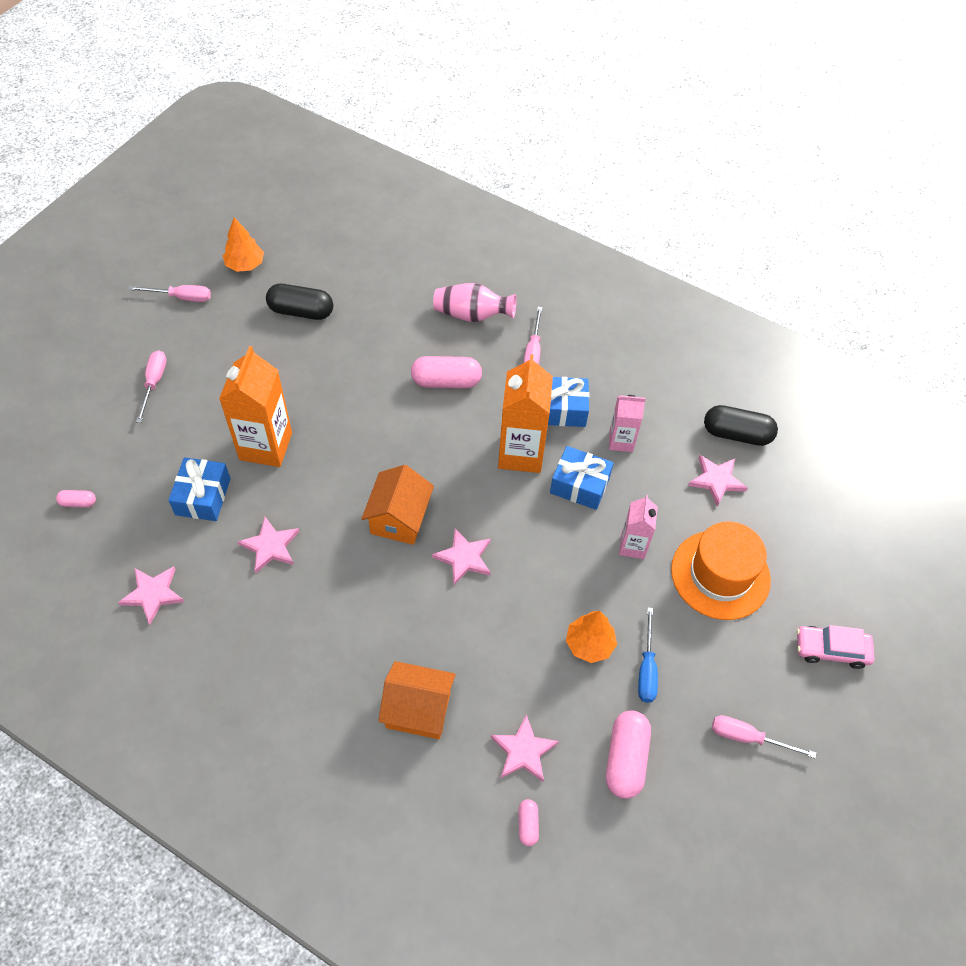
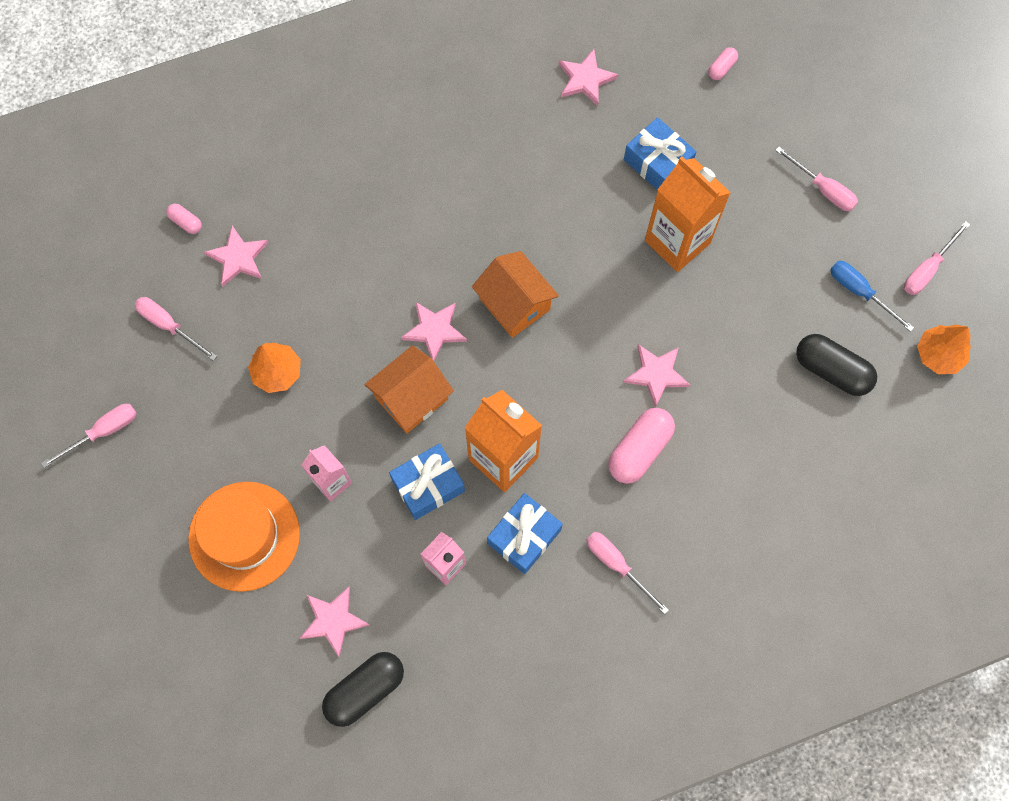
camera: 130 degrees right, 15 degrees up
(270, 546) = (565, 186): pink star -> pink star (656, 374)
(301, 311) = (831, 370): black capsule -> black capsule turned 75 degrees clockwise
(418, 709) = (332, 206): orange house -> orange house (411, 398)
(472, 315) = (710, 538): pink vase -> none
(625, 759) = (169, 326): pink capsule -> pink screwdriver
(646, 669) = (220, 400): blue screwdriver -> blue screwdriver (860, 292)
(831, 650) = (105, 569): pink car -> none

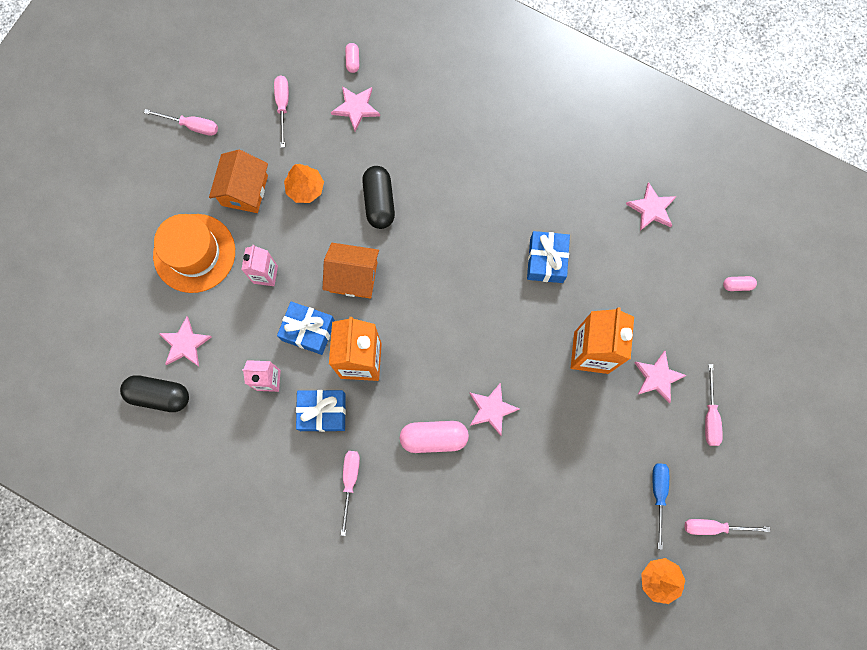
camera: 50 degrees right, 5 degrees up
(434, 330) = (407, 255): pink star -> pink star (658, 377)
(514, 304) = (464, 287): orange house -> orange house (244, 190)
(657, 163) = (634, 298): blue gift -> blue gift (546, 260)
(831, 370) = (588, 517): black capsule -> black capsule (379, 202)

